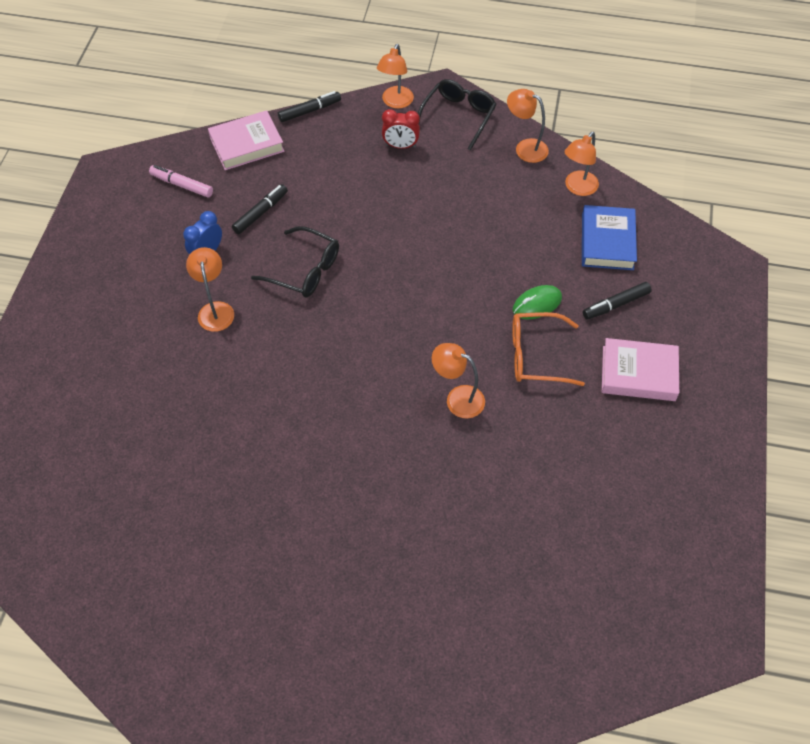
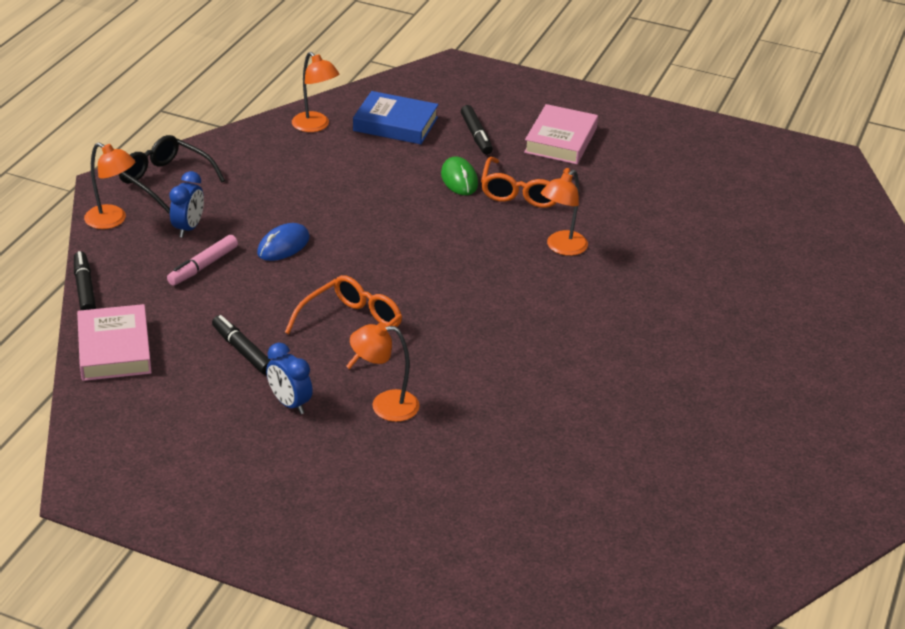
camera: 80 degrees left, 20 degrees down
(182, 185) = (157, 415): pink marker -> pink marker (203, 266)
(304, 270) = (351, 327): black glasses -> orange glasses
(396, 206) = (283, 246): none -> blue mouse
(400, 146) = (188, 228): red clock -> blue clock
(525, 148) = (240, 146): orange lamp -> none

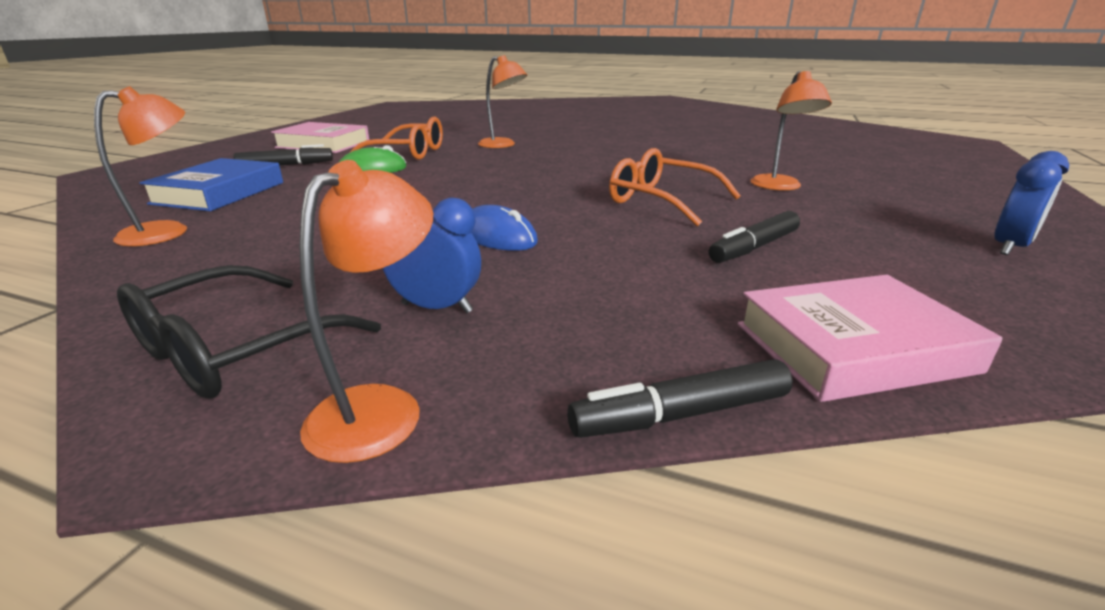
camera: 90 degrees left, 10 degrees down
(203, 266) = (559, 286): pink marker -> none
(289, 403) = (826, 220): blue clock -> blue clock (1009, 247)

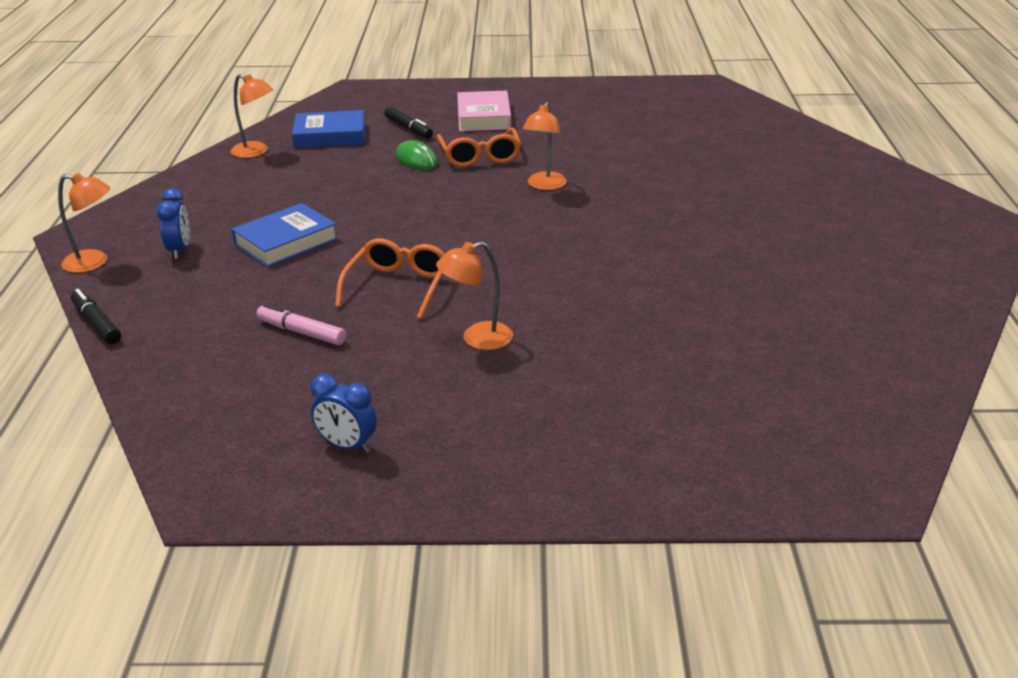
camera: 70 degrees right, 5 degrees up
(235, 349) = (131, 220): black glasses -> none
(497, 237) = (286, 242): blue mouse -> blue book
(754, 247) = (301, 332): black marker -> pink marker
(853, 347) = (161, 366): pink book -> none

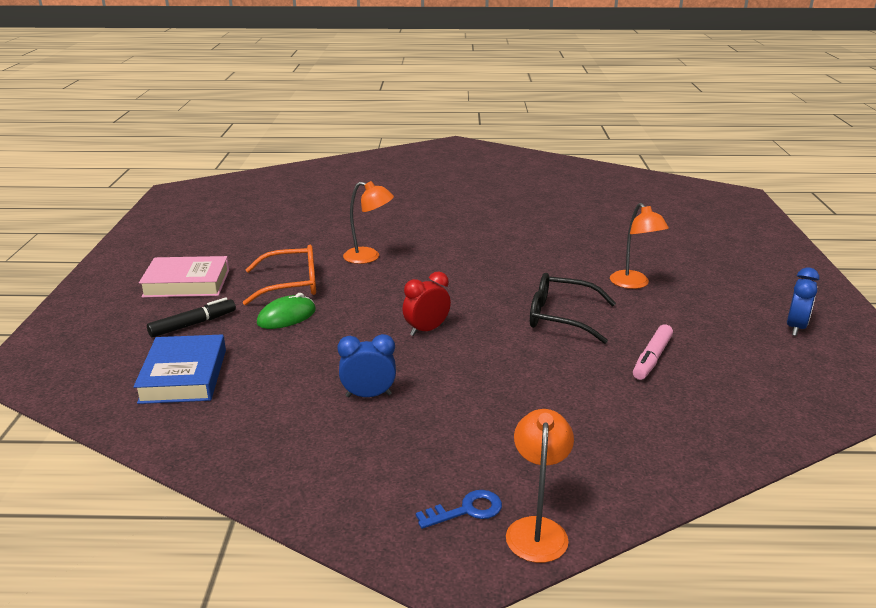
camera: 90 degrees left, 5 degrees down
(96, 324) = (682, 494): black marker -> none
(127, 238) = (466, 510): none -> blue key
(180, 250) = (499, 457): blue clock -> blue clock (368, 395)
(256, 152) = (209, 431): orange lamp -> none
(286, 242) = (476, 382): blue book -> none
(382, 219) = (426, 330): none -> red clock
(398, 286) = (561, 317): orange glasses -> black glasses

